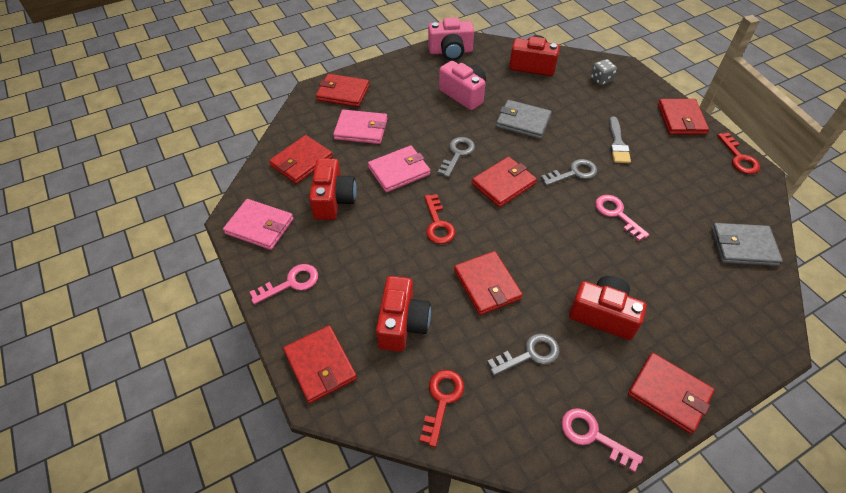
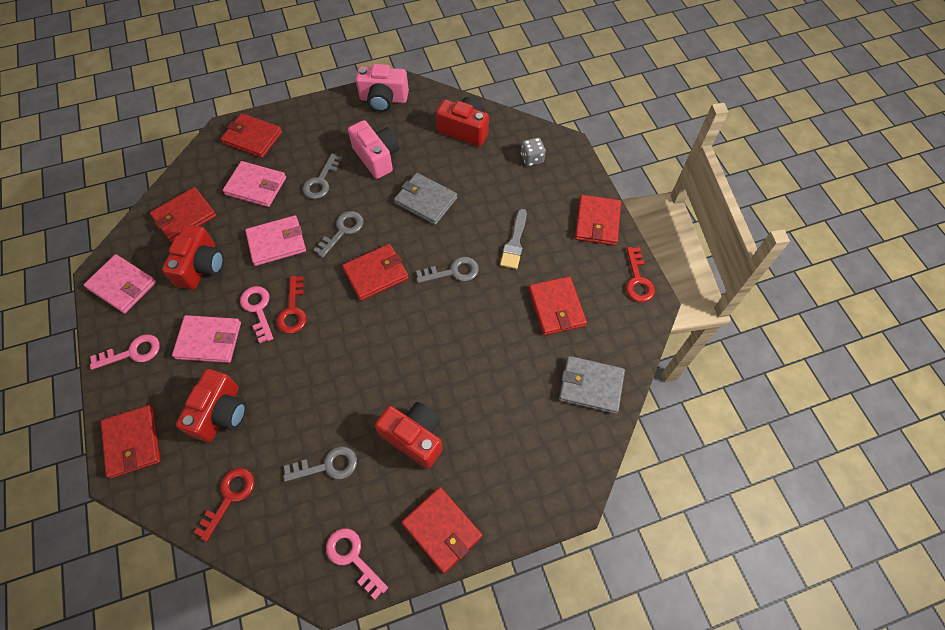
camera: 10 degrees right, 10 degrees up
(365, 261) = (209, 340): none -> pink wallet
(420, 118) = (321, 181): none -> grey key
(487, 285) = (316, 385): red wallet -> red wallet (556, 307)
(617, 214) = (477, 327): pink key -> pink key (258, 309)

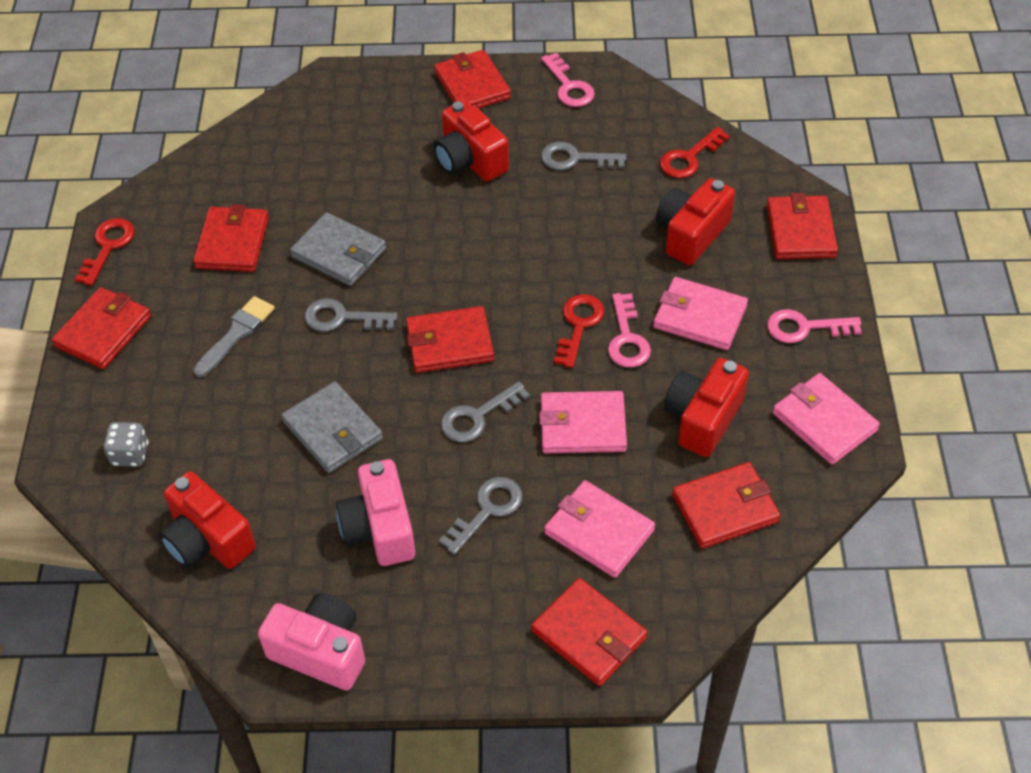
camera: 160 degrees left, 10 degrees down
(590, 386) = (247, 158): grey wallet -> grey wallet (339, 253)

